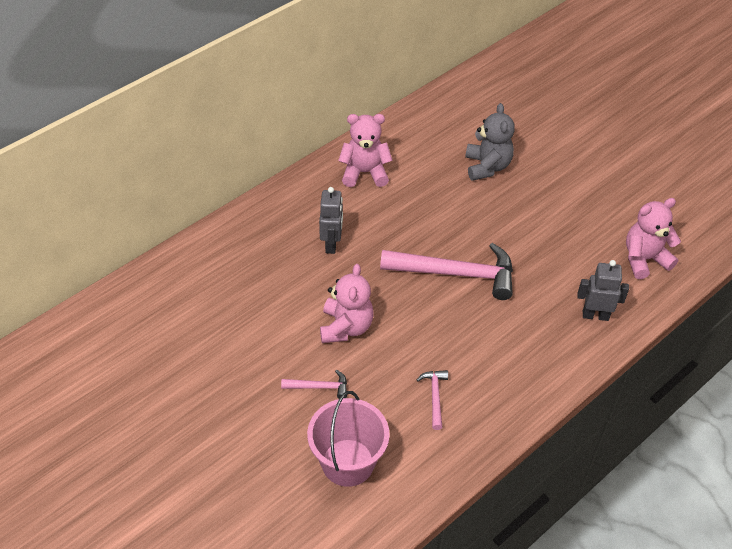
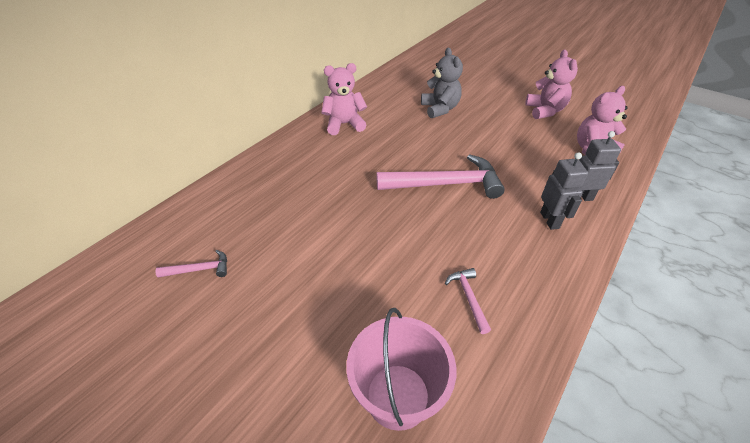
camera: 10 degrees left, 5 degrees down
(319, 387) = (344, 310): pink hammer -> pink hammer (199, 269)
(331, 244) = (328, 178): grey robot -> grey robot (550, 220)
(346, 327) = (358, 245): pink teddy bear -> pink teddy bear (545, 111)

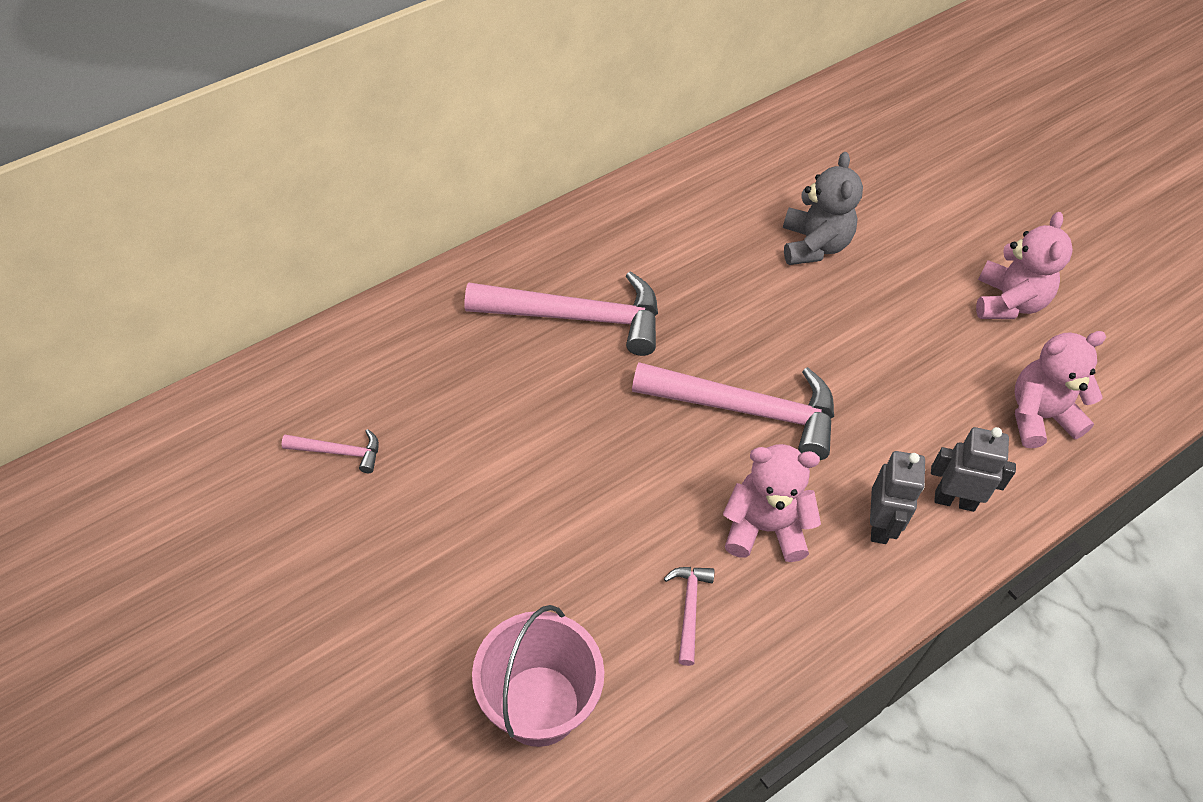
camera: 15 degrees right, 10 degrees up
(329, 164) = (576, 317): none -> pink hammer
(344, 124) = (629, 237): pink teddy bear -> pink teddy bear (764, 527)

